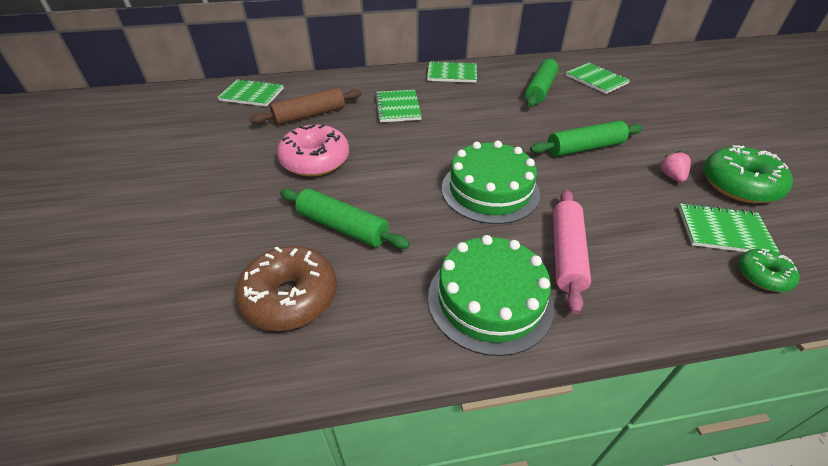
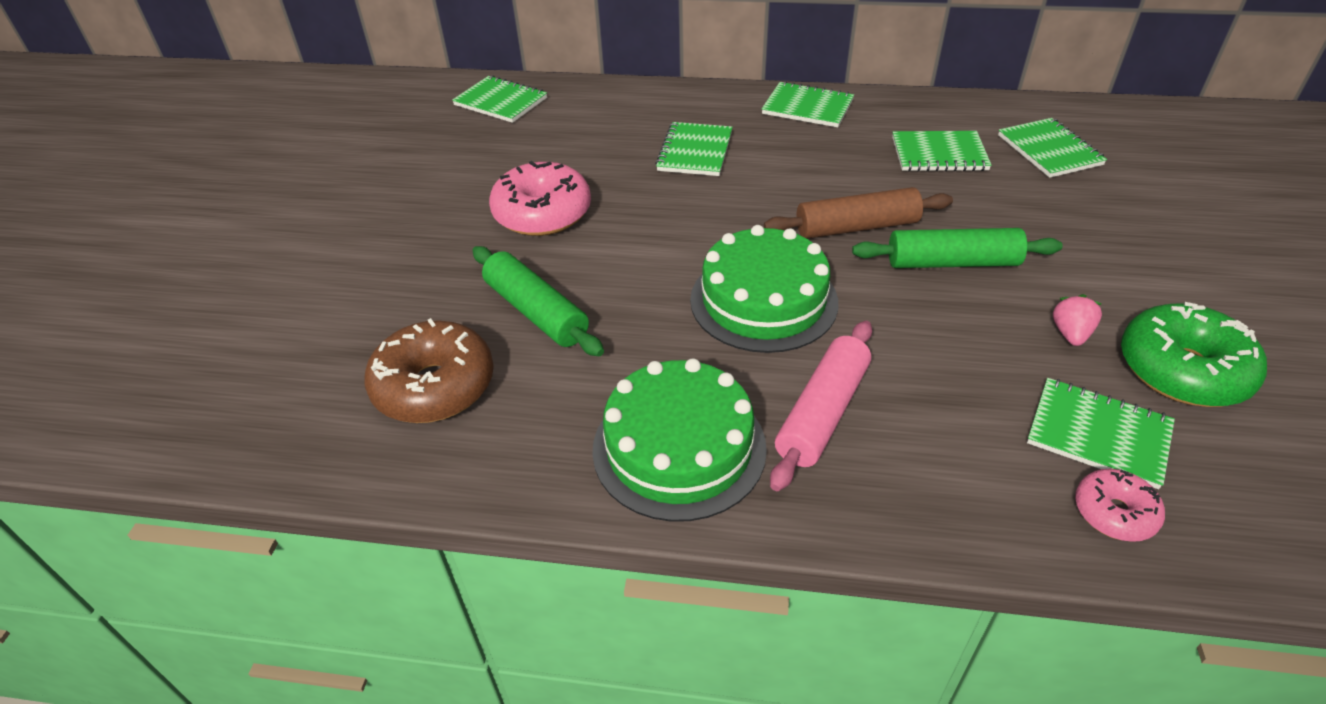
camera: 20 degrees right, 0 degrees up
(309, 115) = (564, 145): brown rolling pin -> brown rolling pin (856, 227)
(540, 89) = (939, 154): green rolling pin -> green notebook
(762, 276) = (1114, 513): green donut -> pink donut

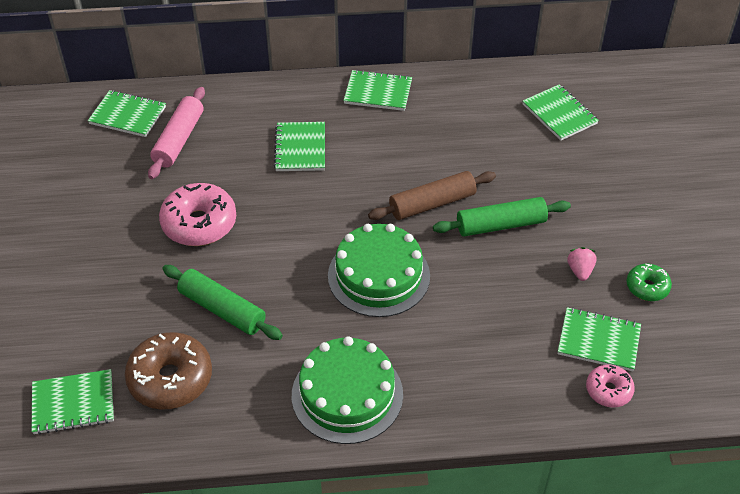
camera: 15 degrees left, 5 degrees up
(822, 413) = (432, 354): pink rolling pin -> pink rolling pin (178, 139)
(939, 154) = (482, 128): green notebook -> green notebook (73, 403)
(1182, 370) = (647, 287): green donut -> green donut, size x0.55

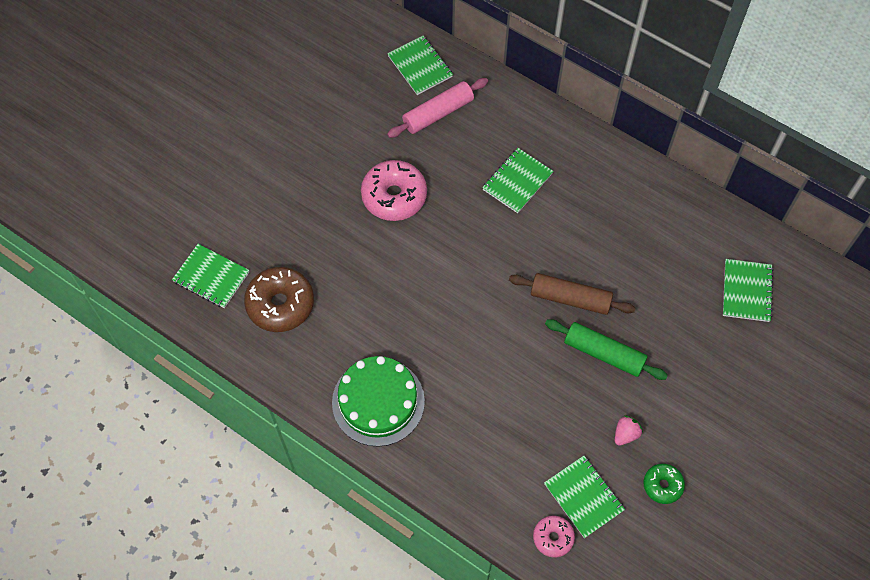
camera: 40 degrees right, 15 degrees up
(222, 309) = (353, 276): green rolling pin -> none
(378, 92) = (620, 171): green notebook -> none
(378, 275) = (478, 329): green cake -> none

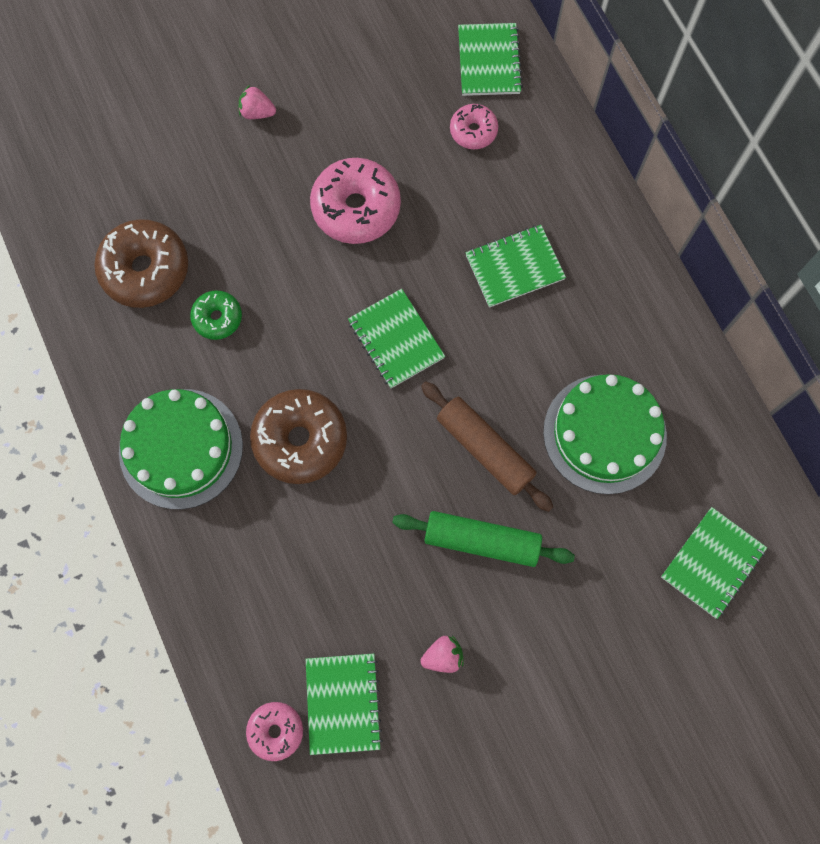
camera: 30 degrees right, 10 degrees up
(211, 277) = (90, 196): green notebook -> green notebook (396, 340)
(290, 169) = (257, 112): none -> pink strawberry
(438, 113) = (473, 131): pink rolling pin -> pink donut
(452, 355) = (300, 440): none -> brown donut
(604, 353) = (482, 541): green rolling pin -> green rolling pin turned 45 degrees counterclockwise
(635, 251) = (604, 433): none -> green cake
(662, 485) = (446, 746): green donut -> green donut (217, 318)

